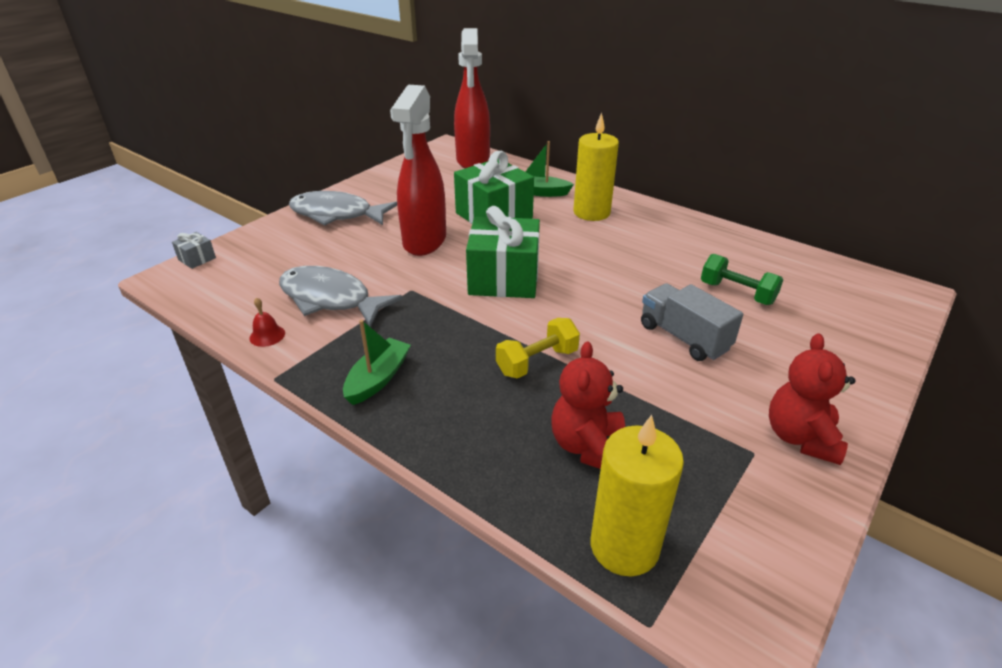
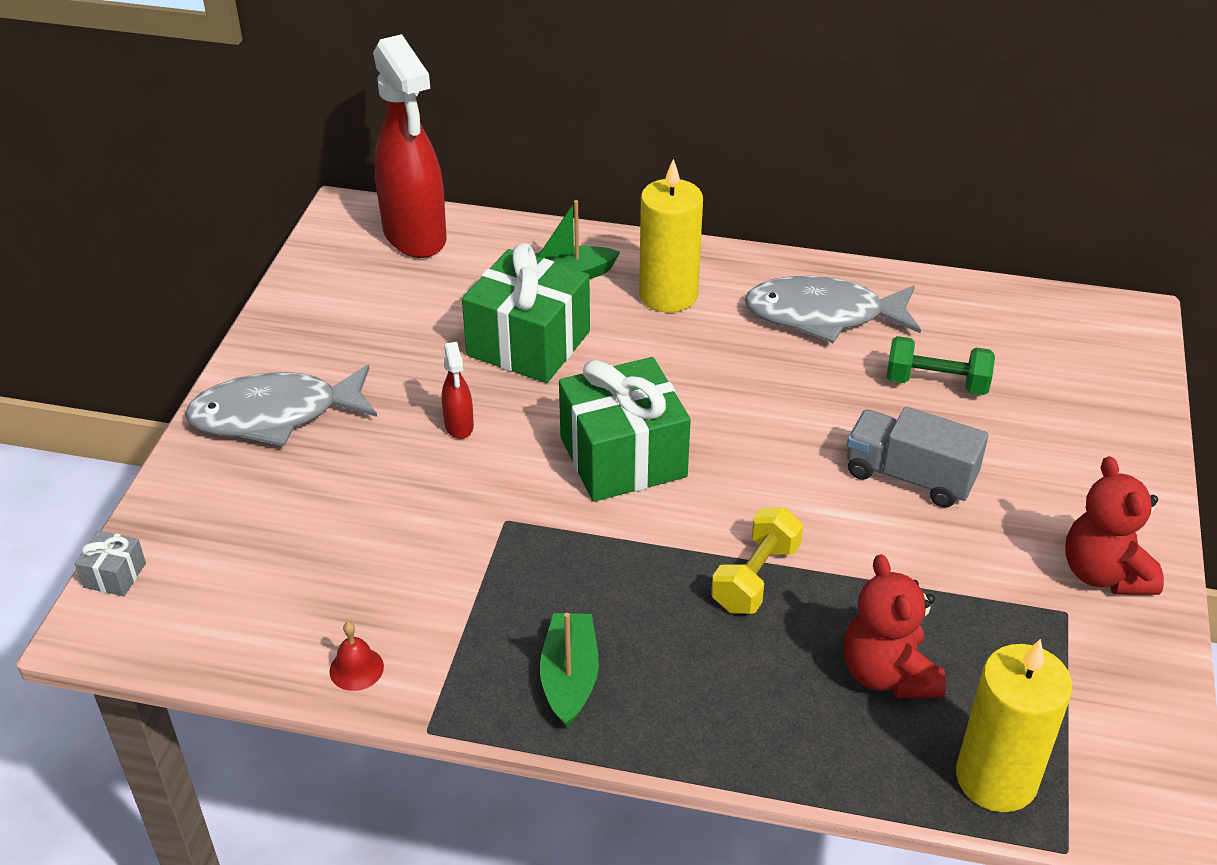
camera: 25 degrees left, 5 degrees up
(330, 299) = (398, 576): grey fish -> grey fish (823, 315)
(424, 242) = (459, 426): red spray bottle -> red spray bottle, size x0.42

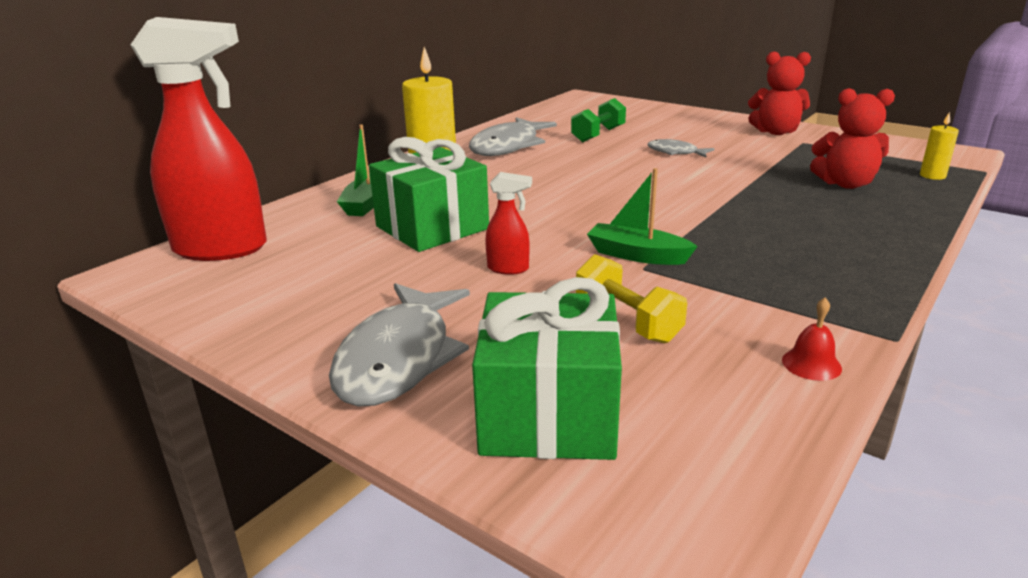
camera: 65 degrees left, 15 degrees down
(115, 575) = (598, 523): grey gift -> none
(569, 678) = (837, 272): green boat -> green boat (637, 255)
(623, 457) = (599, 218): green gift -> green gift (548, 414)
(755, 577) = (748, 200): yellow dumbbell -> yellow dumbbell (627, 321)
(910, 476) = (675, 152): grey truck -> grey fish
(996, 778) = (932, 176): yellow candle -> yellow candle, size x0.49

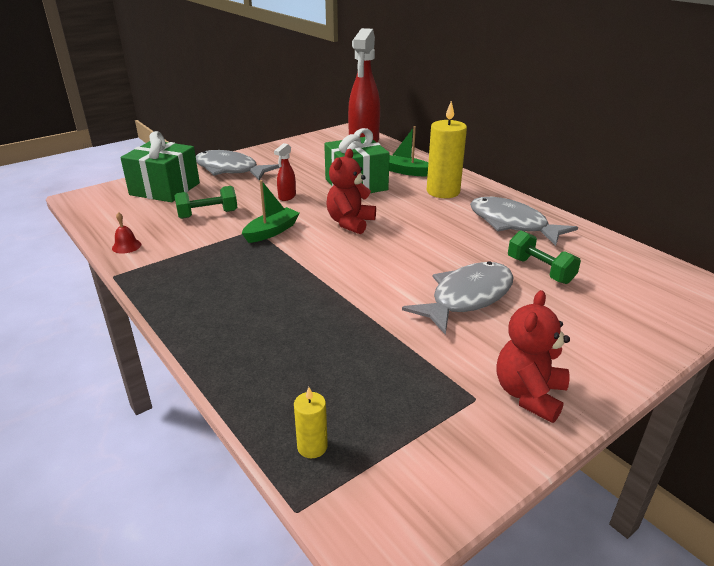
camera: 105 degrees right, 5 degrees up
(627, 321) = (208, 214): yellow dumbbell -> green dumbbell
(675, 152) = (467, 297): grey fish -> grey fish, size x1.94
(845, 184) = (328, 366): red teddy bear -> red teddy bear (350, 223)

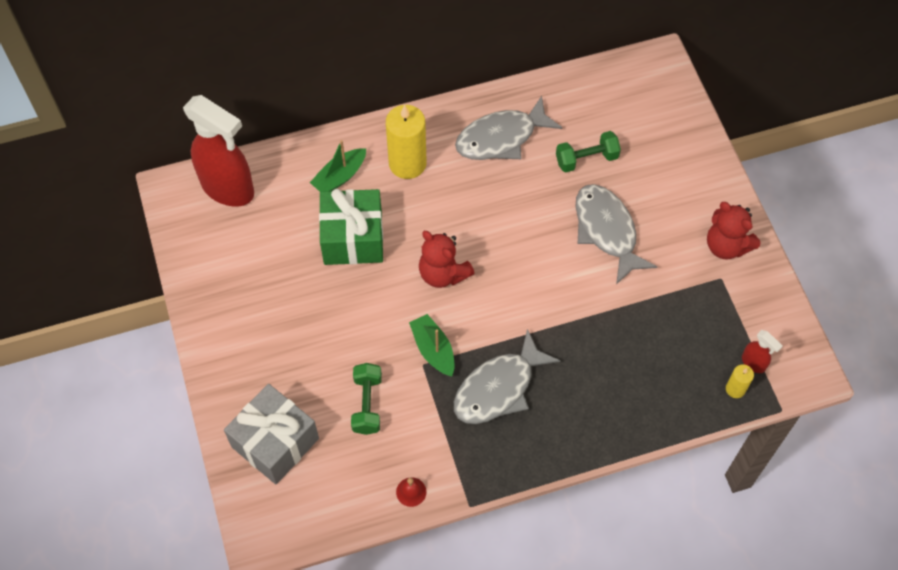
camera: 70 degrees left, 30 degrees up
(165, 189) = (275, 442): green gift -> grey gift
(230, 170) = (247, 361): grey fish -> grey fish (498, 388)
(287, 197) = (355, 316): red spray bottle -> red spray bottle (753, 363)

